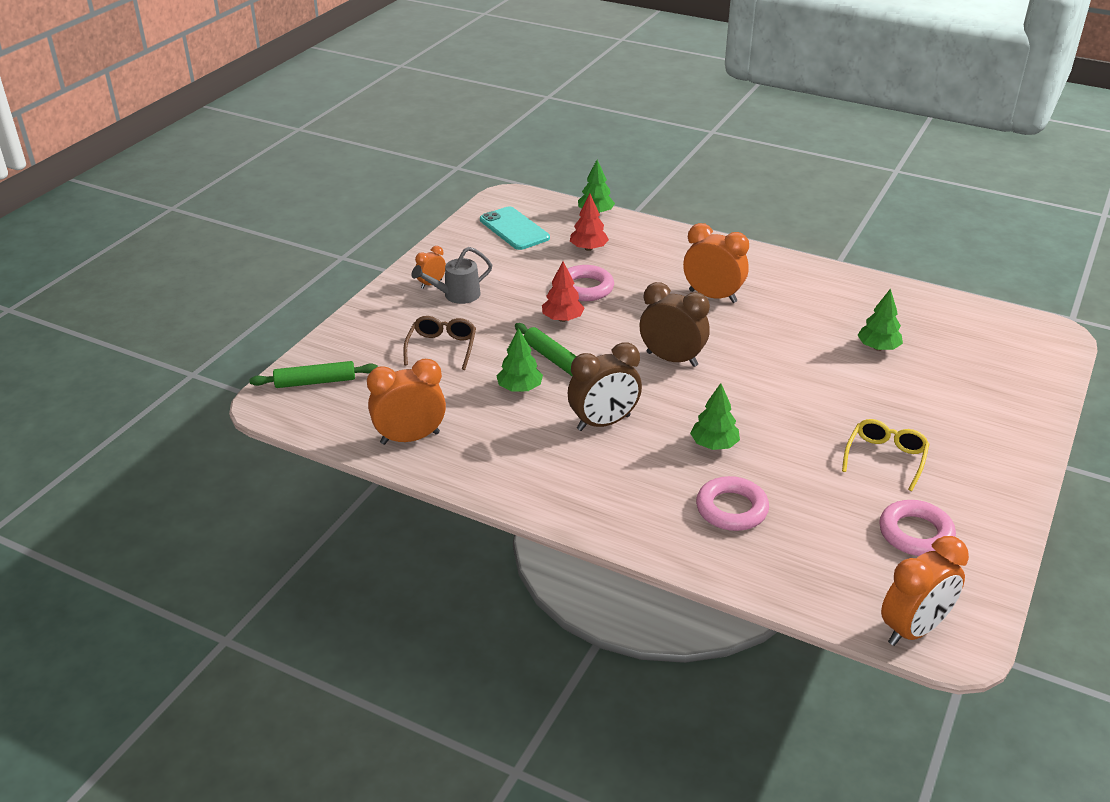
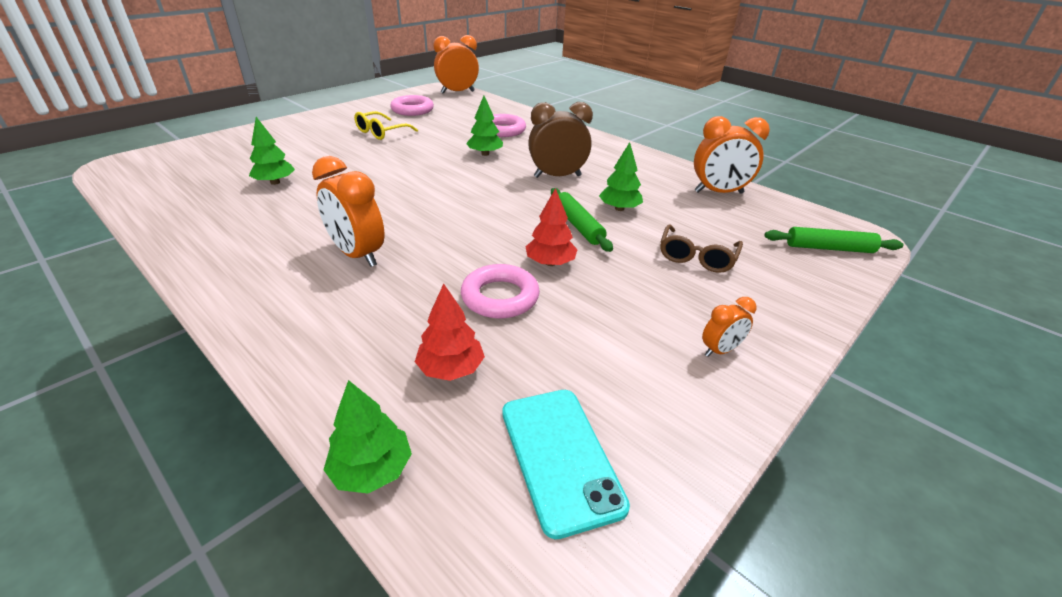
camera: 165 degrees left, 0 degrees up
(456, 295) = (681, 322): grey watering can -> none
(672, 359) = (465, 205): brown clock -> none

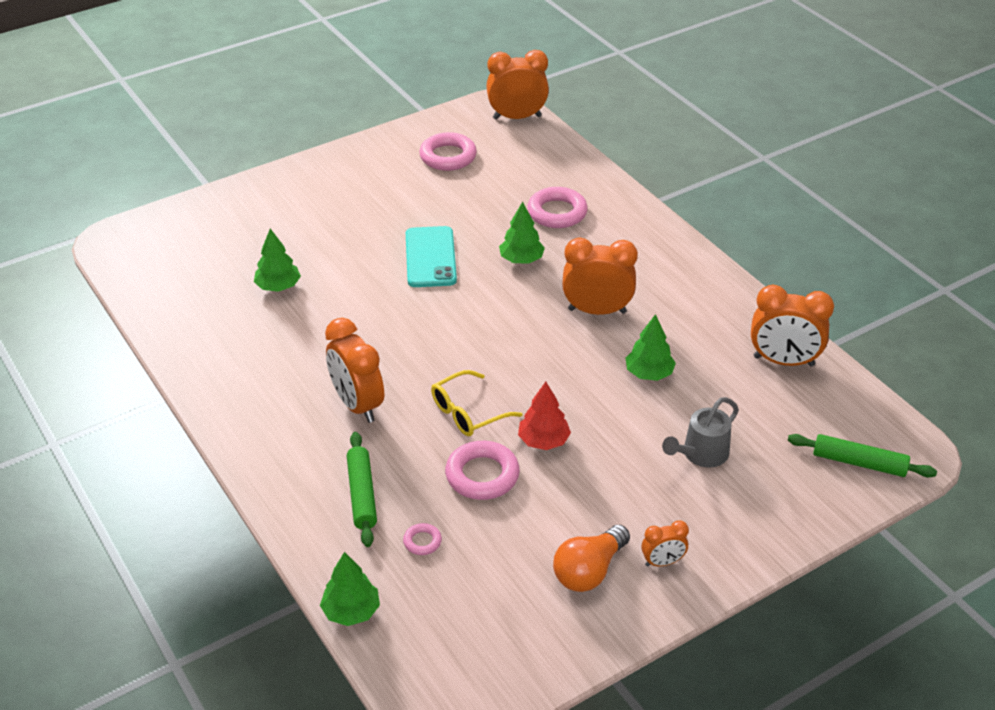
camera: 15 degrees right, 5 degrees up
(381, 132) = (402, 204): yellow glasses -> yellow glasses (468, 413)
(451, 369) = (422, 542): red tree -> pink ring
(557, 176) = (597, 311): brown clock -> orange clock
(560, 457) = (488, 627): turquoise phone -> turquoise phone (430, 257)
(578, 225) = (591, 393): green rolling pin -> green rolling pin (361, 494)
(650, 371) = (589, 571): none -> orange light bulb
(696, 257) = (700, 455): brown glasses -> grey watering can

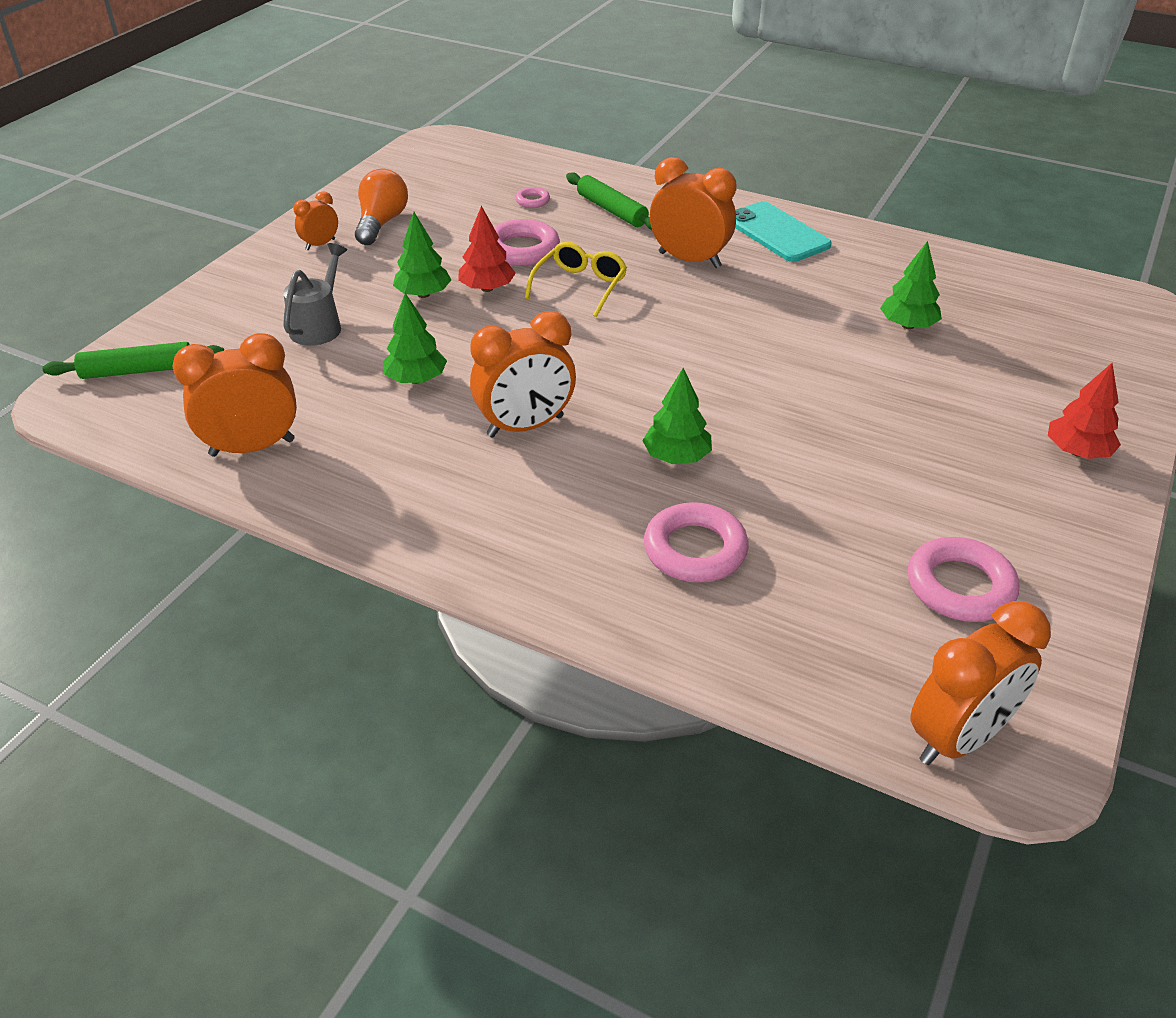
camera: 150 degrees right, 0 degrees up
(302, 184) = (1077, 452): none -> red tree
(351, 611) = (547, 158): green tree -> green tree (423, 294)
(430, 257) = (790, 417): turquoise phone -> turquoise phone (777, 233)

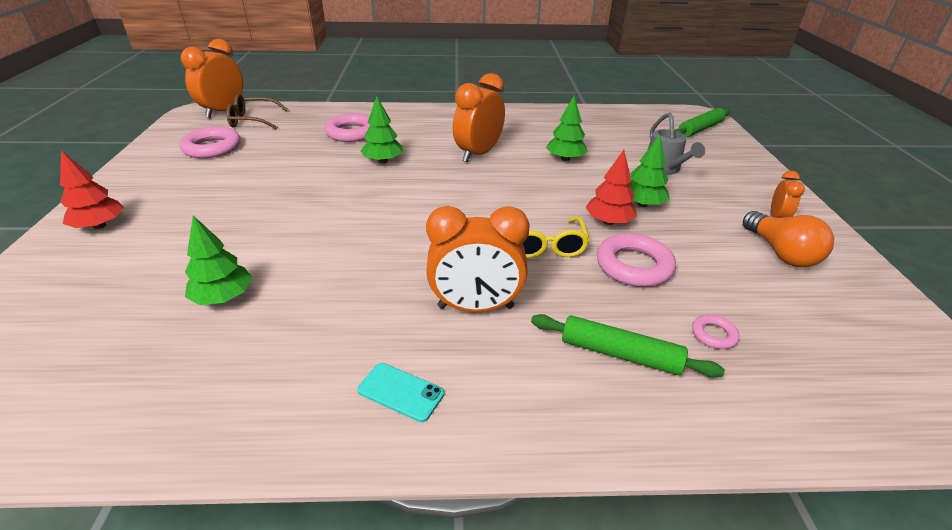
camera: 150 degrees right, 5 degrees down
(252, 448) = (591, 119): orange clock -> none
(777, 233) = (400, 392): turquoise phone -> turquoise phone, size x0.55
(887, 668) = (252, 120): none -> brown glasses

